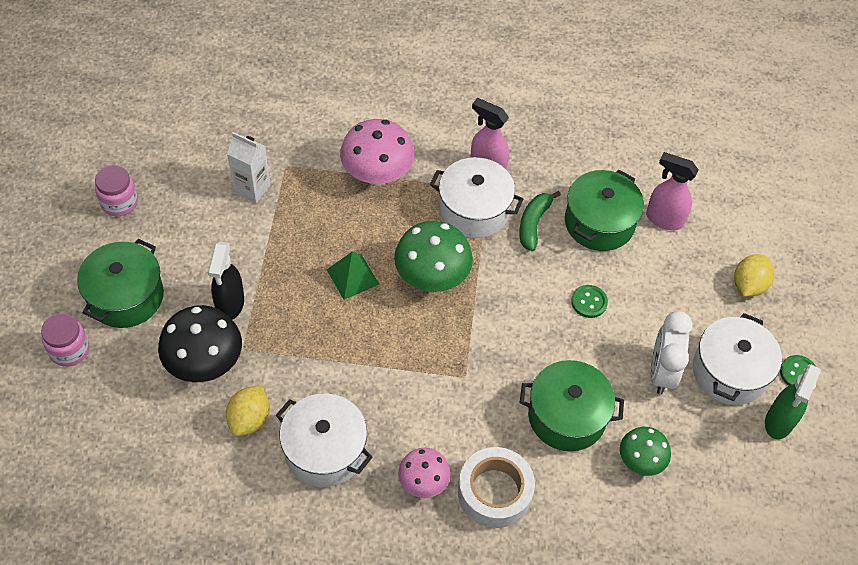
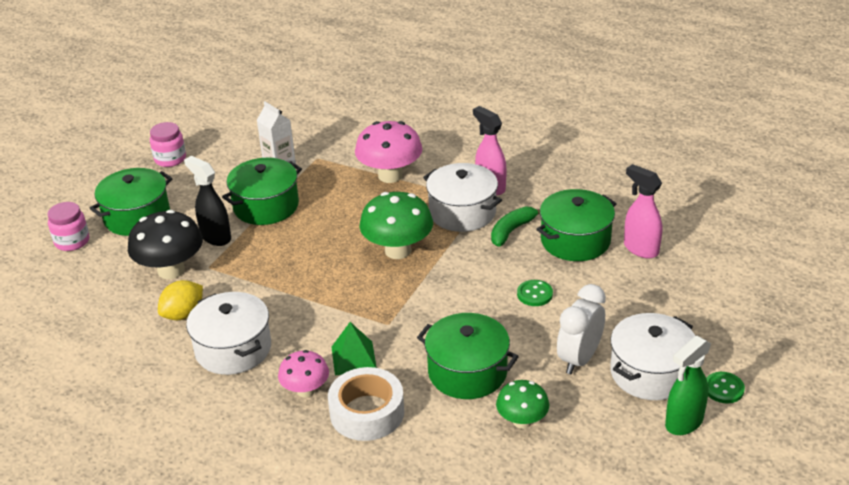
camera: 25 degrees right, 20 degrees down
(230, 305) = (215, 237): black spray bottle -> black spray bottle turned 105 degrees clockwise
(264, 248) = (266, 206): none -> green pot
(353, 277) = (329, 238): green pyramid -> green pyramid (354, 358)
(748, 285) = (703, 312): yellow lemon -> none

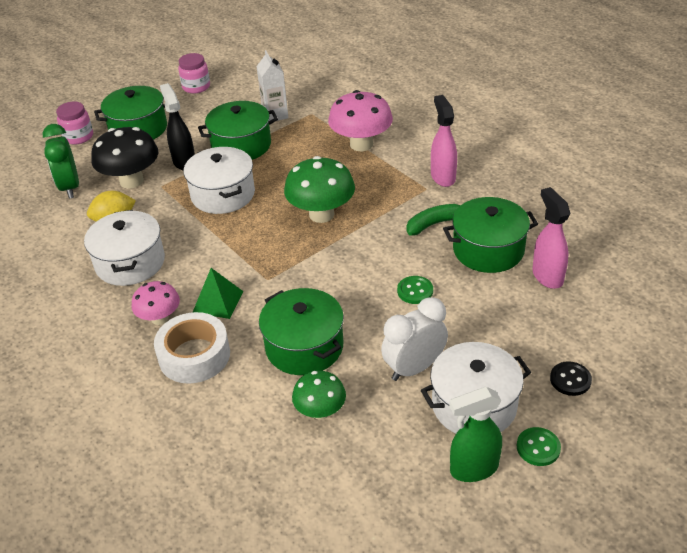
camera: 25 degrees right, 5 degrees up
(104, 295) = (70, 187): none -> green clock
(462, 212) = (401, 194): white pot -> white pot (223, 194)
(714, 327) = (570, 380): none -> black button

